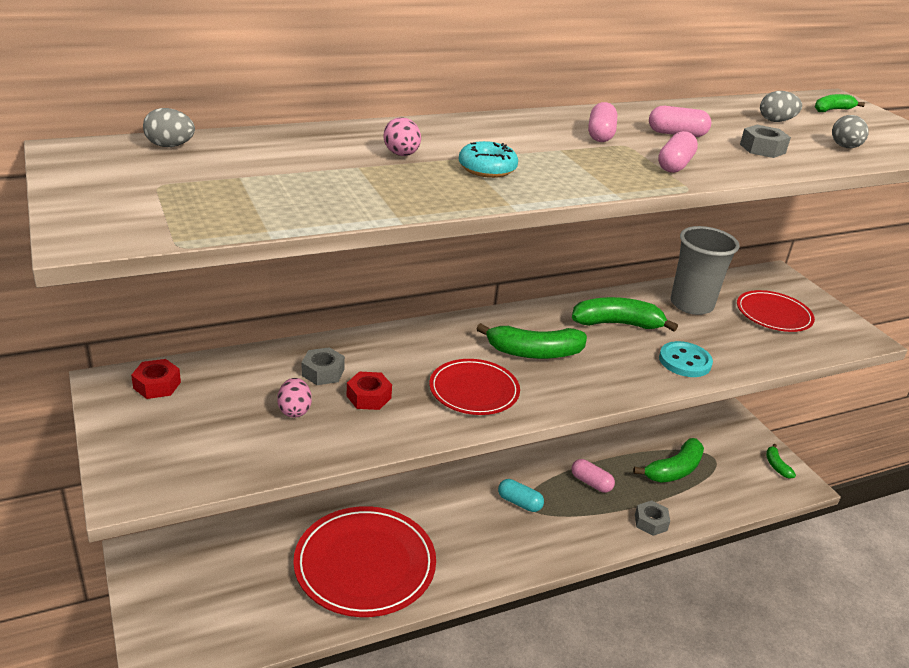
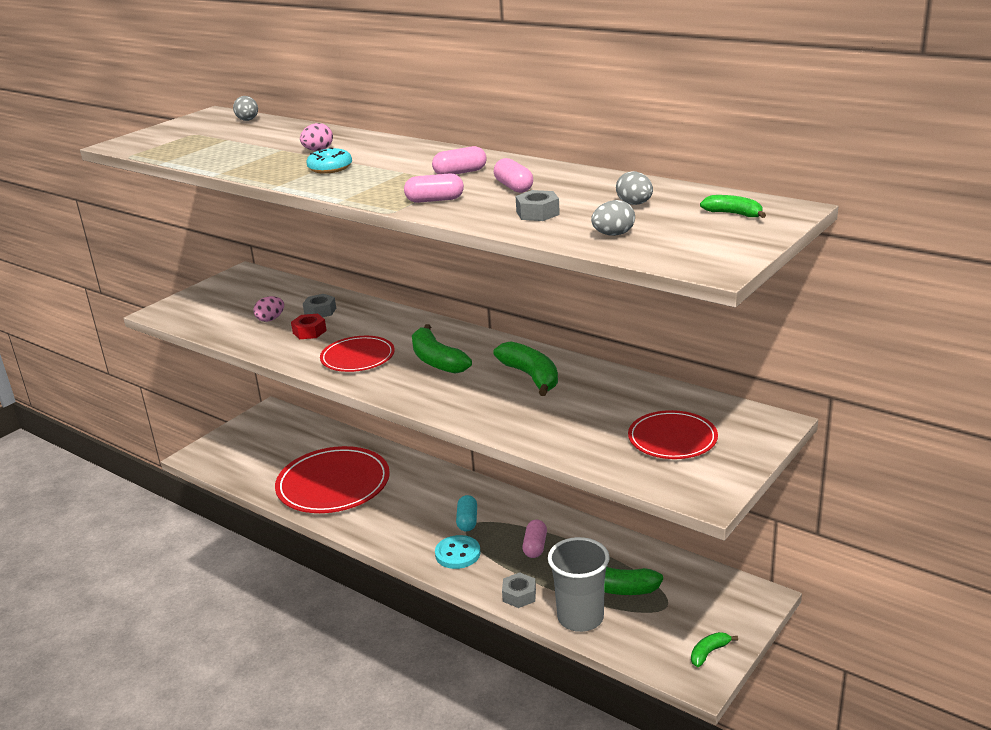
camera: 65 degrees right, 5 degrees down
(157, 385) = (254, 281): red nut -> none
(685, 361) = (510, 418): turquoise button -> turquoise button (457, 554)
(691, 305) = (621, 397): grey cup -> grey cup (580, 618)

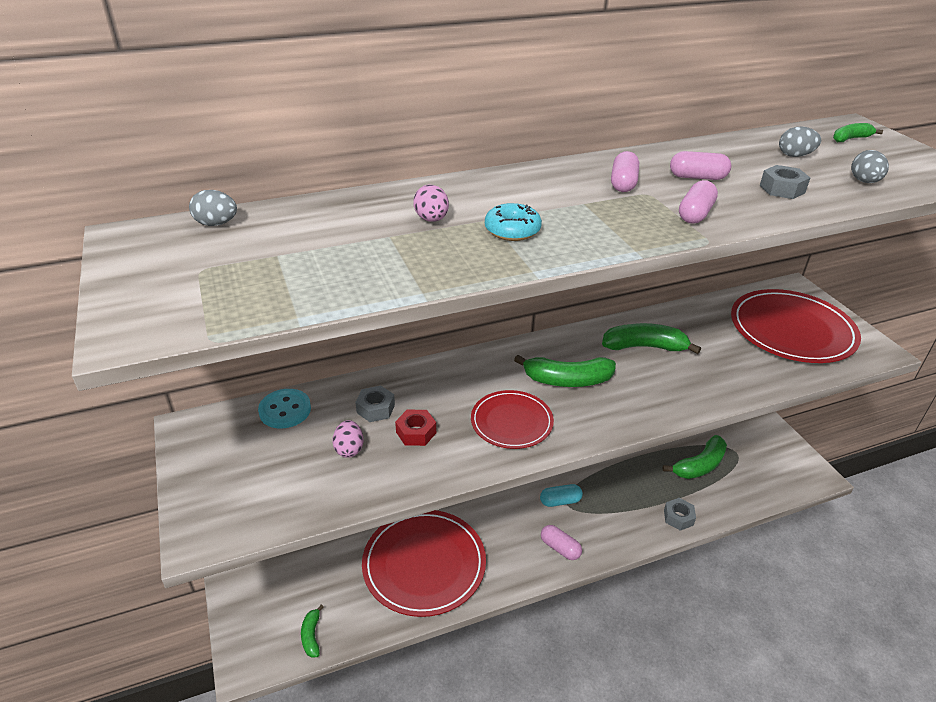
camera: 60 degrees left, 10 degrees up
(457, 554) = (600, 528): turquoise button -> turquoise button (285, 410)
(467, 521) = (560, 501): turquoise capsule -> turquoise capsule turned 45 degrees counterclockwise
(535, 546) = (624, 480): pink capsule -> pink capsule (560, 548)
(580, 618) = (724, 498): grey cup -> none
(672, 439) = (792, 330): red plate -> red plate, size x1.74
(709, 653) = (794, 458): green banana -> green banana (311, 636)

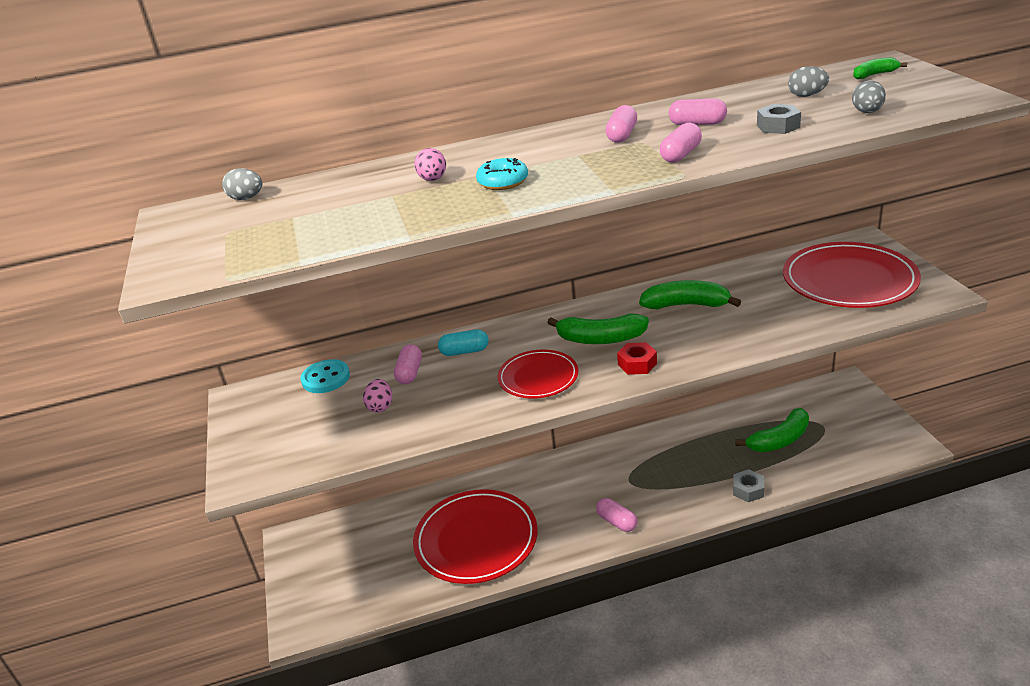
camera: 10 degrees right, 5 degrees down
(311, 636) = (361, 603): green banana -> none
(375, 409) = (410, 373): grey nut -> pink capsule
(416, 432) = (444, 390): red nut -> red nut (637, 364)
(560, 501) = (622, 479): turquoise capsule -> turquoise capsule (464, 351)

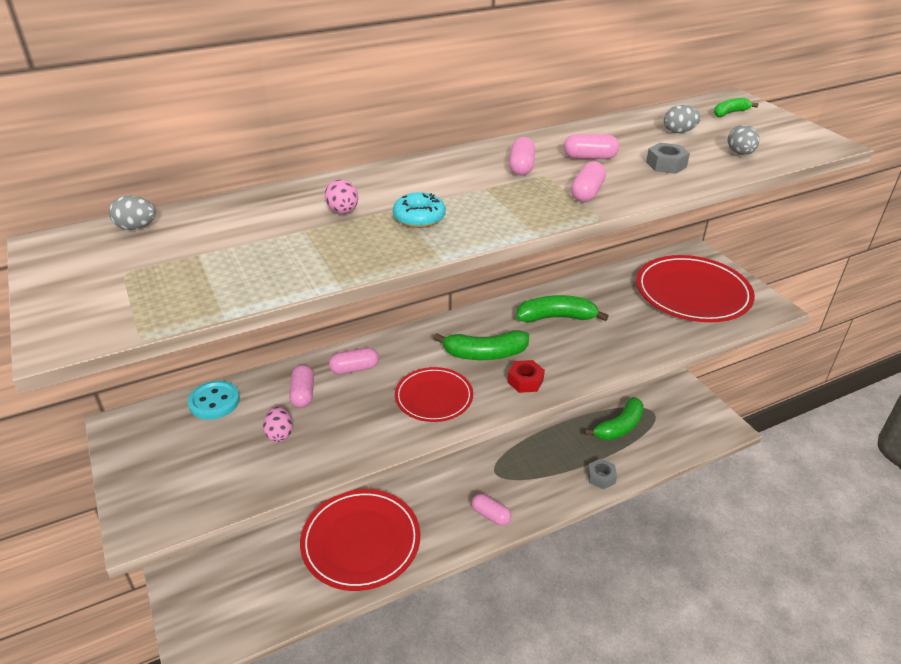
camera: 15 degrees left, 5 degrees up
(464, 351) = (354, 369): turquoise capsule -> pink capsule

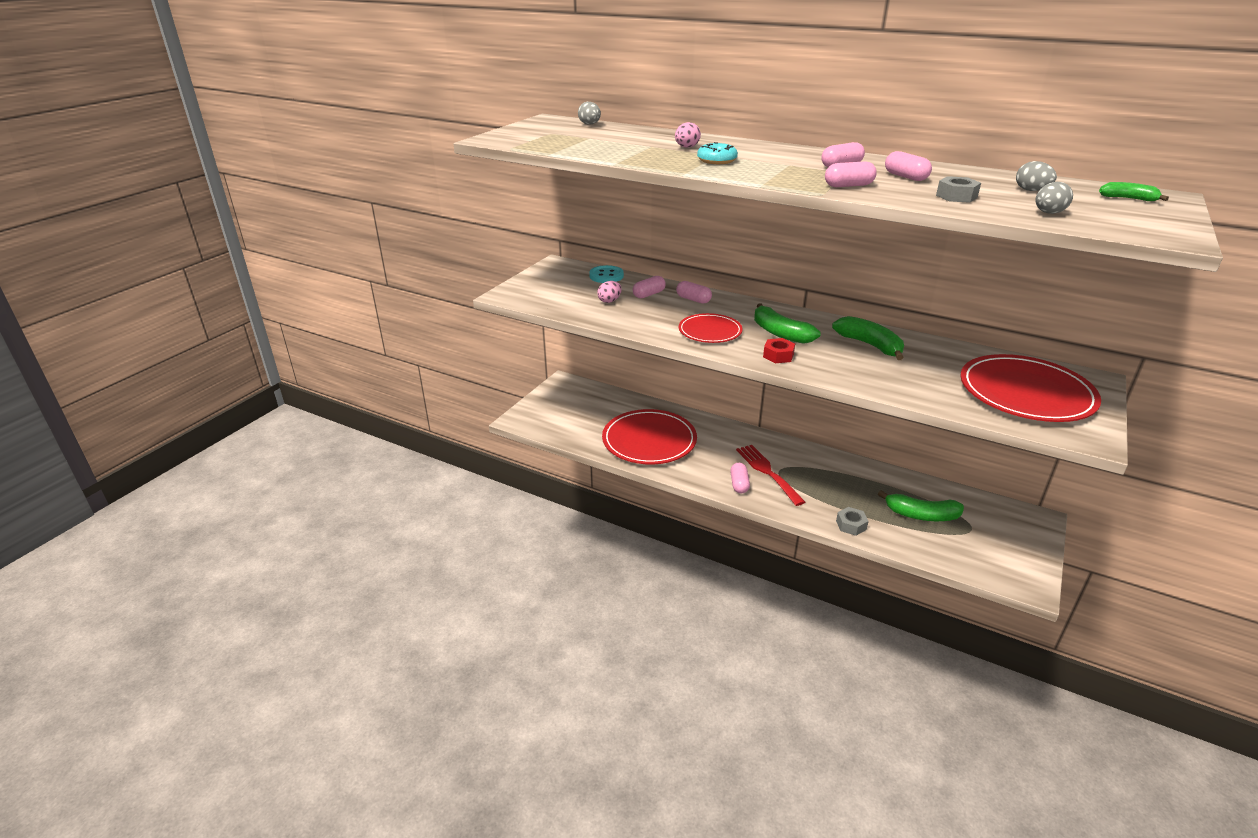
camera: 55 degrees right, 5 degrees down
(490, 482) = (767, 472): none -> red fork

